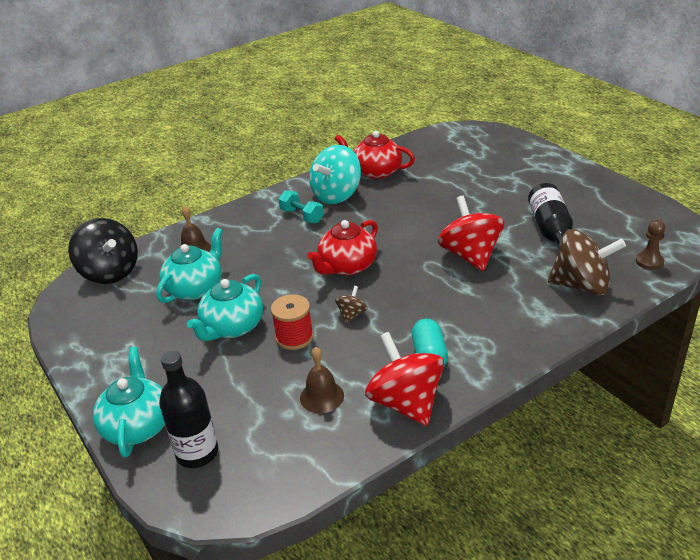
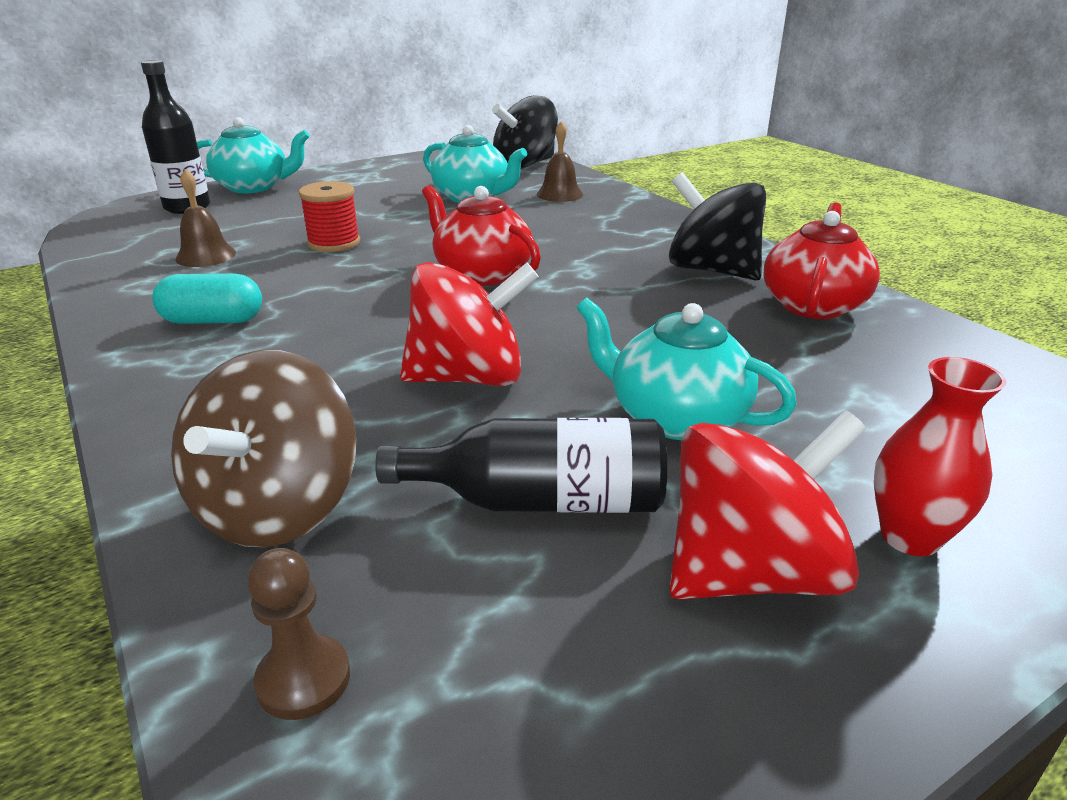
camera: 90 degrees right, 5 degrees down
(232, 327) = (380, 215): turquoise teapot -> turquoise teapot (675, 417)
(302, 216) = (640, 246): turquoise dumbbell -> none
(336, 195) = (711, 270): turquoise spinning top -> black spinning top
(352, 314) = (356, 274): brown spinning top -> none
(405, 403) = (136, 300): red spinning top -> red spinning top (750, 572)
(539, 169) = (910, 537): none -> red vase

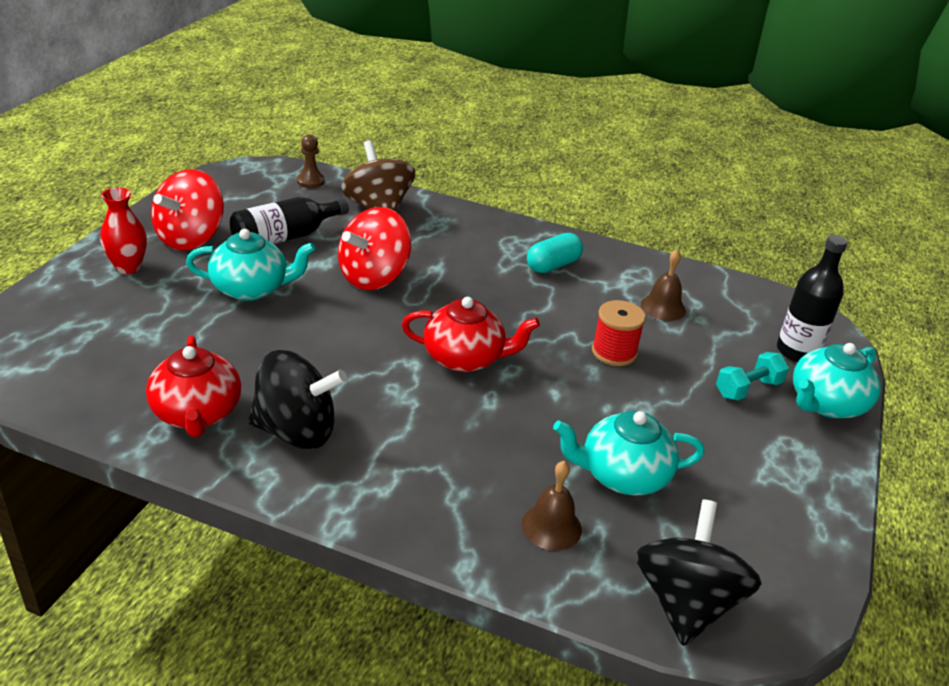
camera: 140 degrees right, 5 degrees up
(285, 203) = (748, 389): none -> turquoise dumbbell

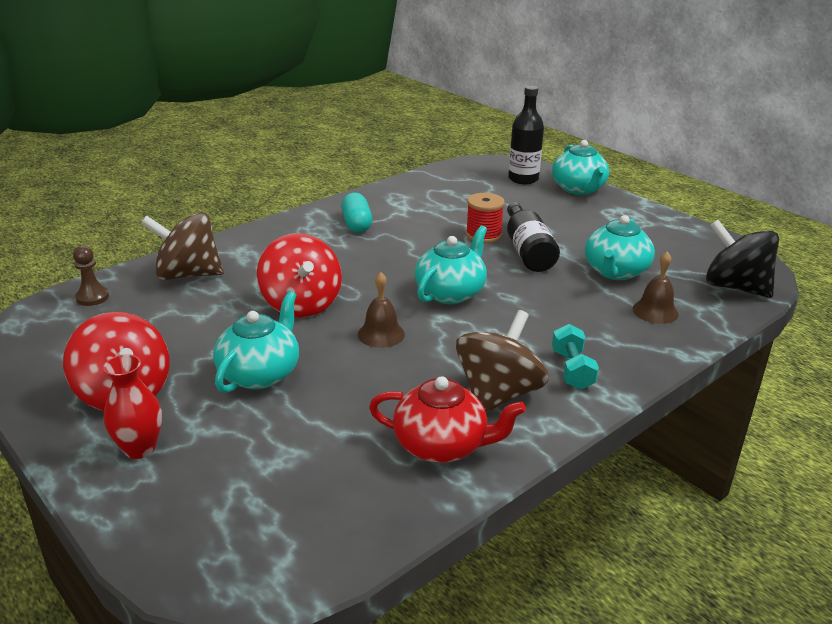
camera: 60 degrees left, 5 degrees down
(285, 237) = (185, 335): black bottle -> black bottle (527, 251)
(296, 431) = (498, 394): black spinning top -> brown spinning top
(465, 358) = (451, 293): red teapot -> turquoise teapot
(663, 307) = (444, 203): brown bell -> brown bell (381, 334)
(748, 389) = (551, 205): turquoise dumbbell -> turquoise dumbbell (572, 370)

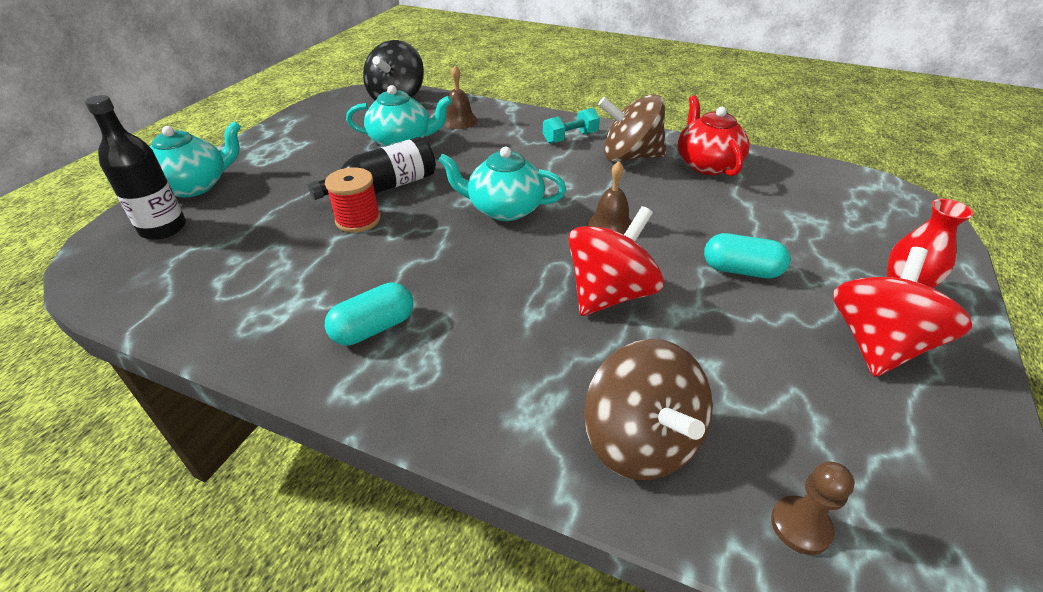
camera: 115 degrees left, 10 degrees up
(260, 374) = (741, 270): turquoise teapot -> turquoise capsule

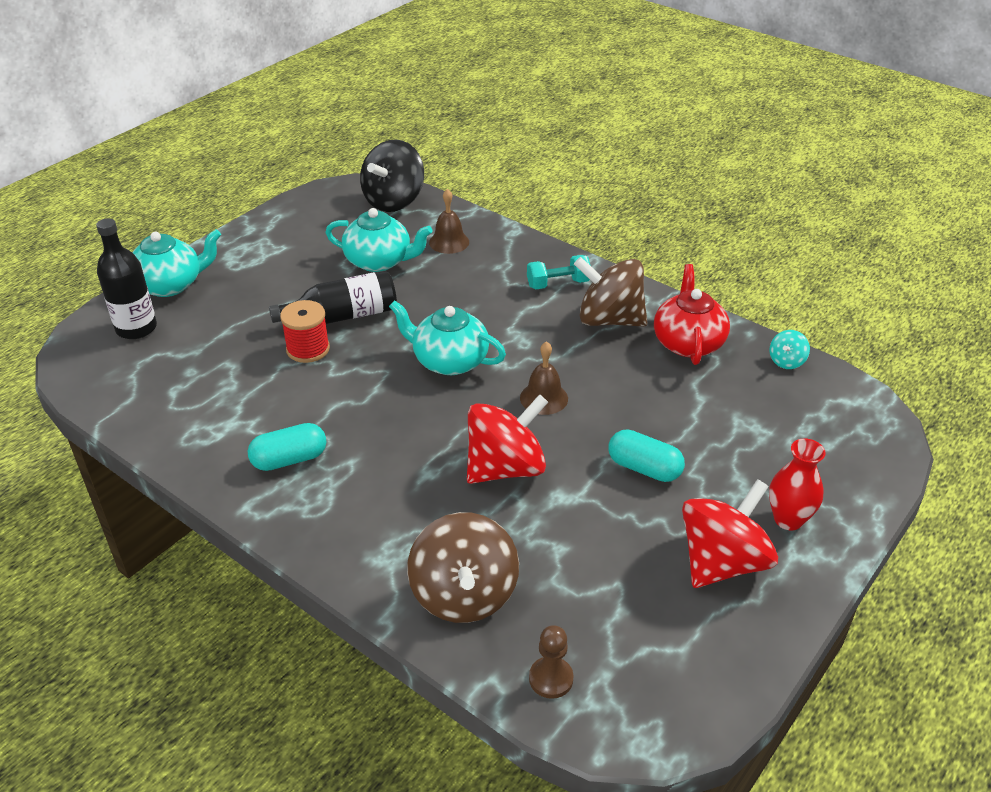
camera: 15 degrees right, 0 degrees up
(795, 166) = (786, 361): none -> turquoise spinning top

